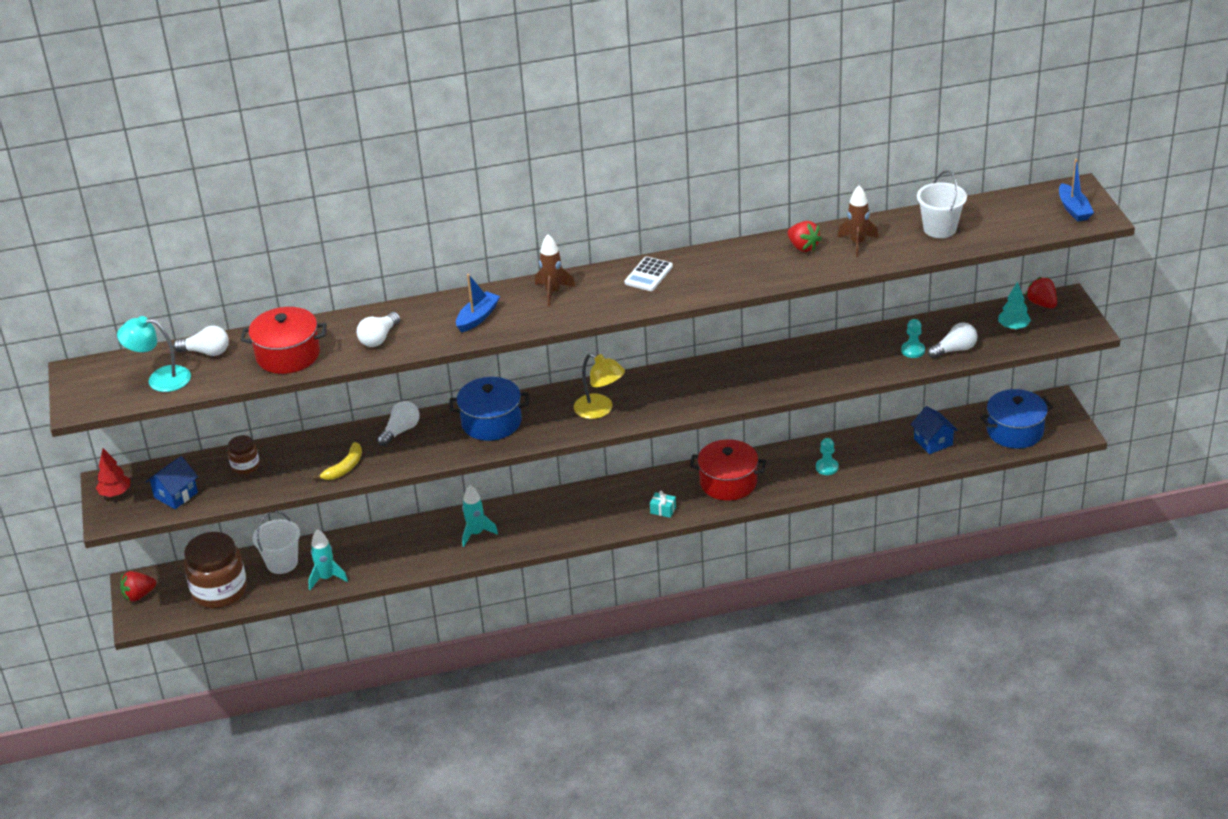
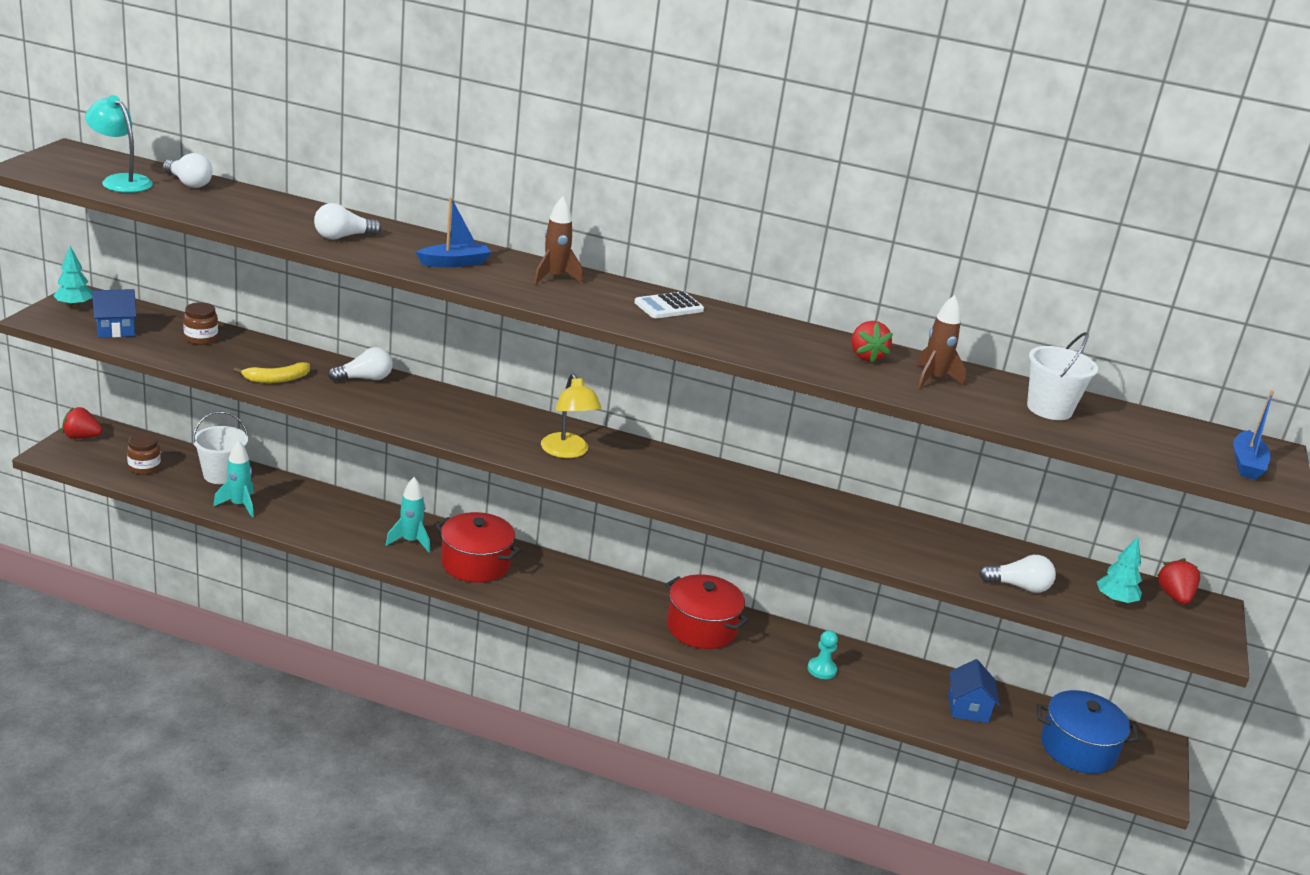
camera: 25 degrees right, 10 degrees down
(115, 493) = (74, 306): red tree -> turquoise tree
(219, 591) = (144, 467): brown jar -> brown jar, size x0.50
(288, 355) = (248, 213): red pot -> red pot (475, 563)
(491, 422) = (453, 411): blue pot -> none
(663, 510) = (608, 616): turquoise gift -> none
(913, 350) = (967, 564): turquoise pawn -> none

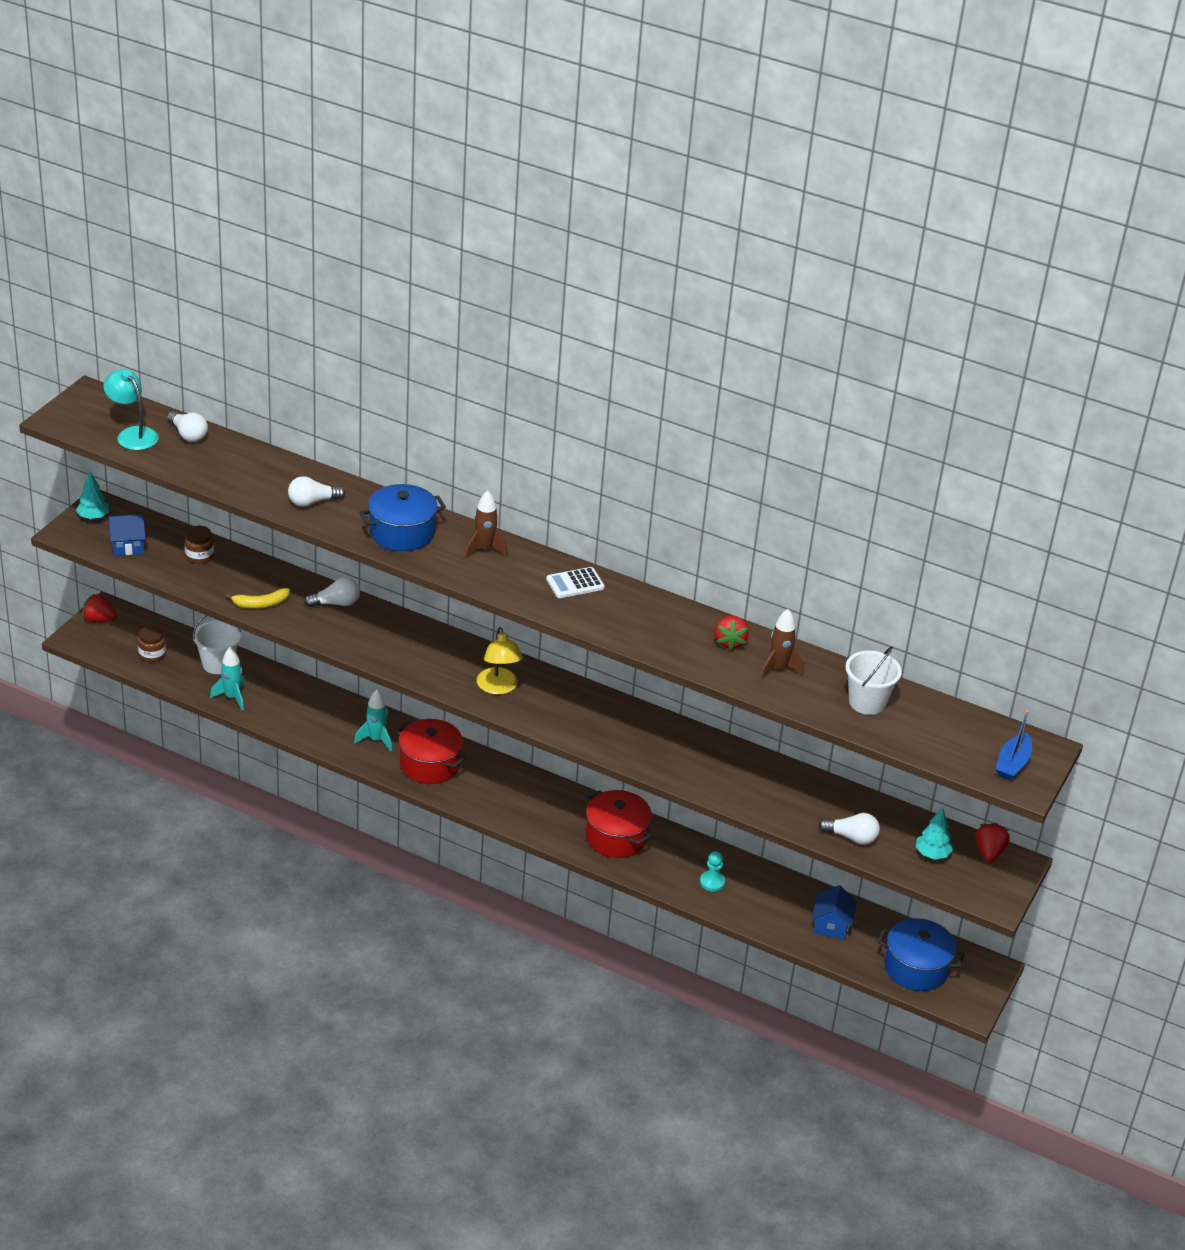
camera: 10 degrees right, 10 degrees up
(454, 263) = (402, 533): blue boat -> blue pot

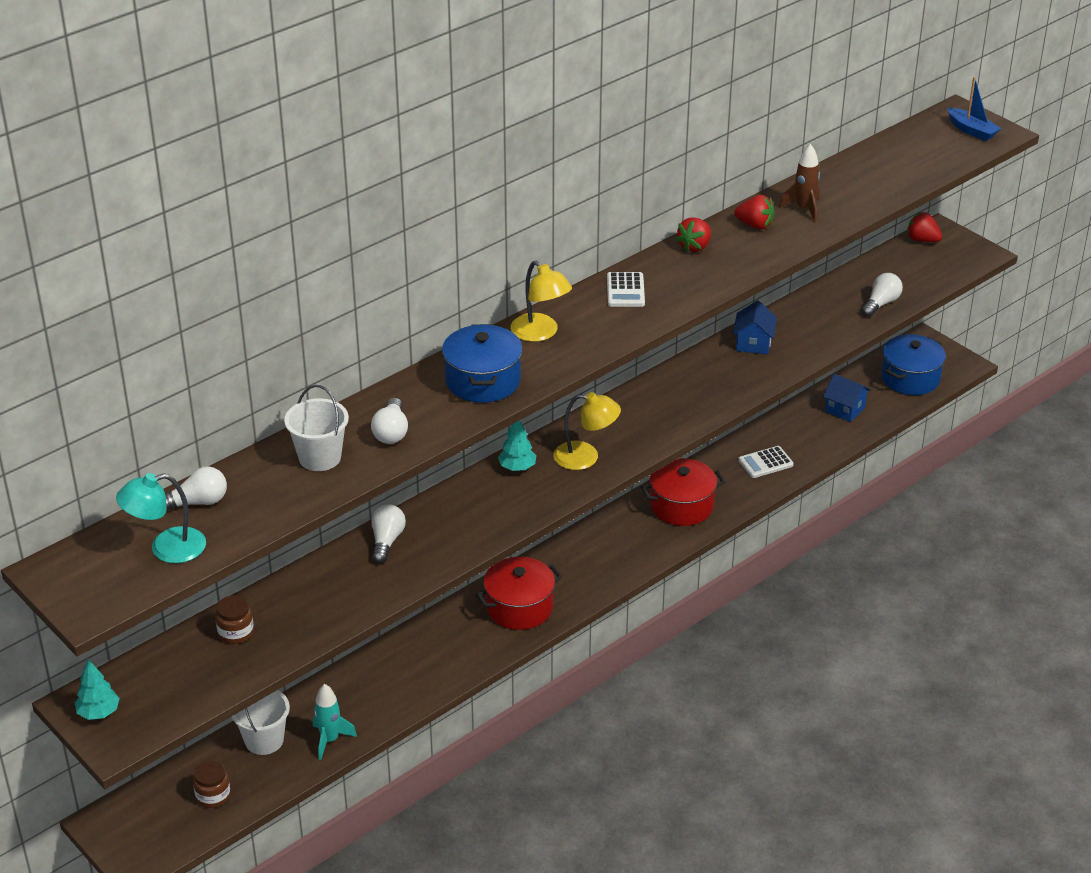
camera: 65 degrees left, 0 degrees up
(99, 620) = (116, 834): red strawberry -> red strawberry (695, 247)
(128, 545) = (177, 691): blue house -> blue house (753, 343)
(260, 604) = (355, 600): yellow banana -> none
(376, 740) = (461, 638): turquoise rocket -> none
(484, 549) = (540, 333): brown rocket -> yellow lamp
(712, 882) = (765, 463): turquoise pawn -> white calculator
(867, 702) = (868, 177): white bucket -> white bucket (320, 457)
(932, 854) = (915, 268): turquoise tree -> turquoise tree (517, 468)

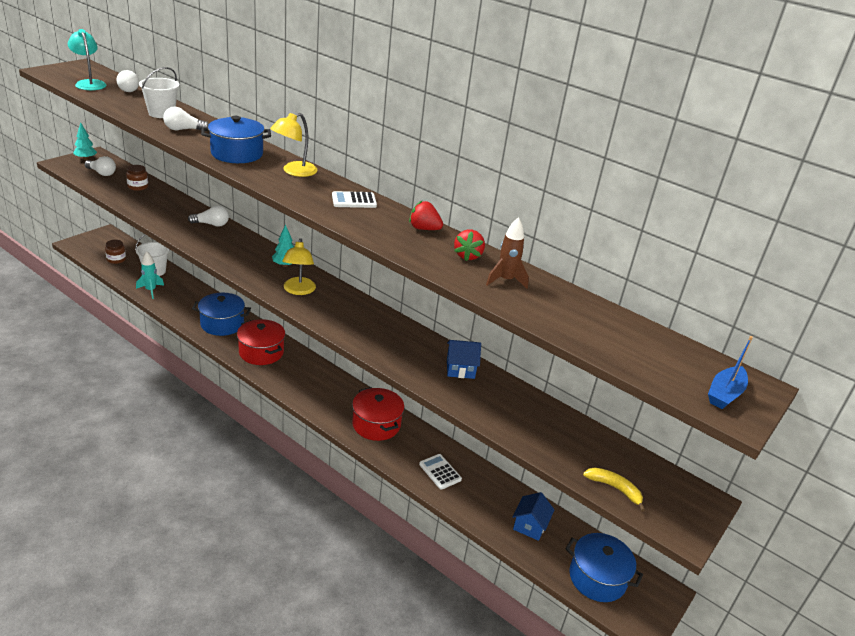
camera: 75 degrees right, 5 degrees down
(441, 650) = (222, 324): none -> blue pot
(881, 303) = (553, 449): white light bulb -> white light bulb (102, 173)
(922, 240) = (680, 485): red strawberry -> none
(931, 278) = (615, 489): none -> yellow banana

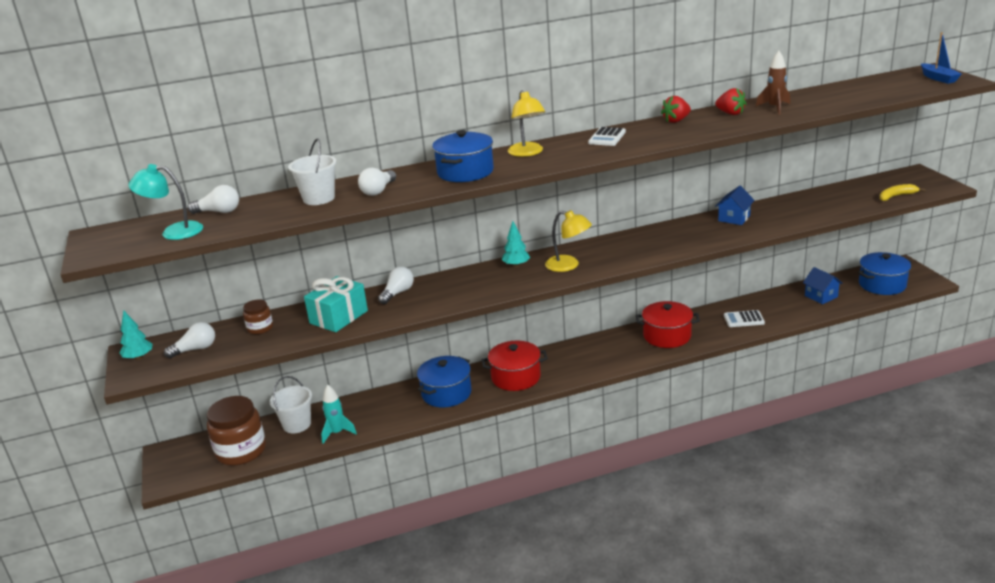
camera: 50 degrees left, 5 degrees down
(116, 259) = (241, 451): brown jar -> brown jar, size x2.01
(164, 210) = (339, 317): none -> turquoise gift

